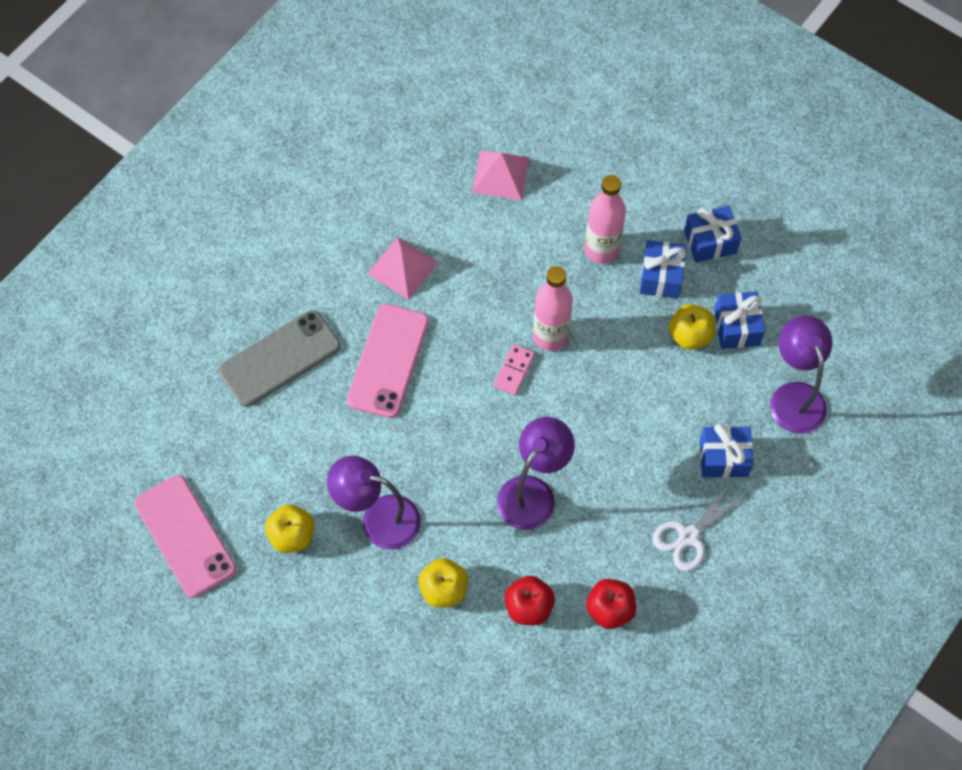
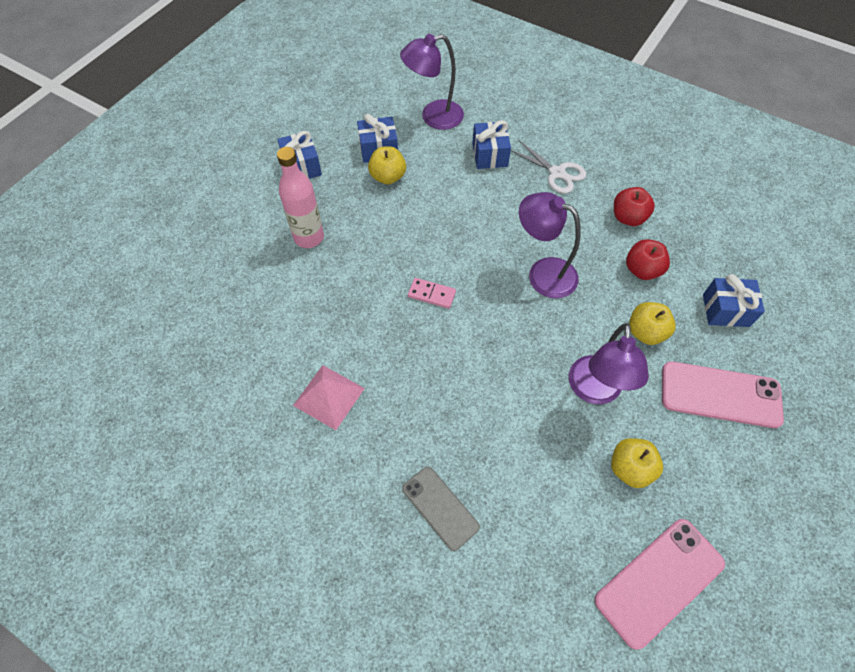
camera: 95 degrees left, 5 degrees down
(280, 358) = (440, 507): grey phone -> grey phone, size x0.65
(388, 361) = (432, 399): pink phone -> pink phone (720, 394)
(500, 175) = (226, 319): pink pyramid -> none
(550, 336) = (395, 269): pink bottle -> none
(661, 277) = (335, 196): blue gift -> blue gift (725, 310)

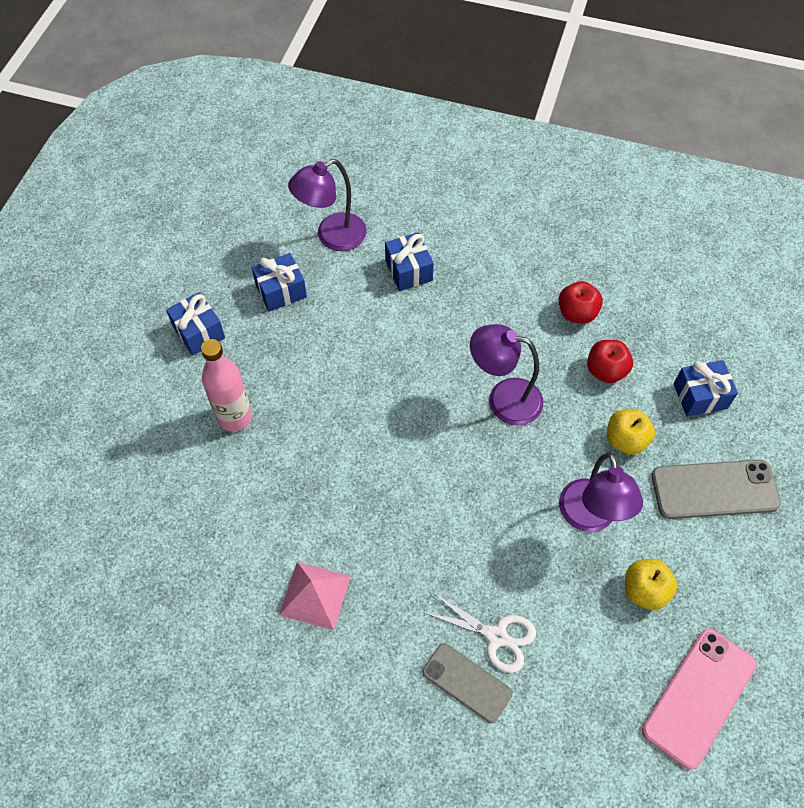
camera: 15 degrees left, 0 degrees up
(388, 177) = (302, 323): yellow apple -> none
(431, 294) = (391, 452): pink domino -> none
(557, 173) = (488, 277): white scissors -> white scissors (497, 637)
(720, 394) = (714, 489): pink phone -> grey phone

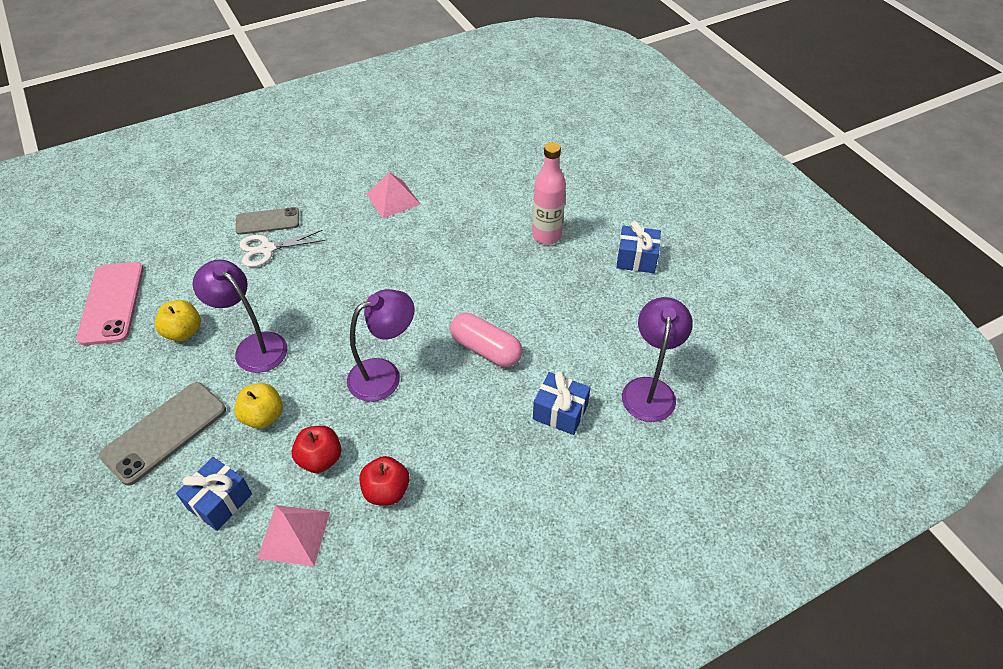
camera: 135 degrees right, 10 degrees down
(281, 291) = (626, 322): blue gift -> none
(406, 356) = (486, 349): none -> pink capsule
(661, 333) = (294, 534): none -> pink pyramid

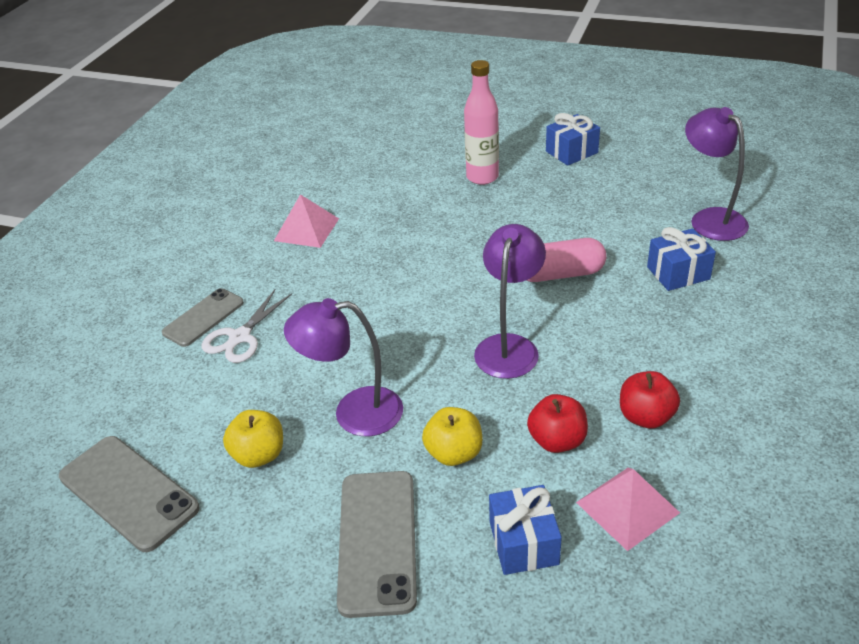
camera: 40 degrees left, 10 degrees down
(112, 303) = (128, 492): pink phone -> grey phone

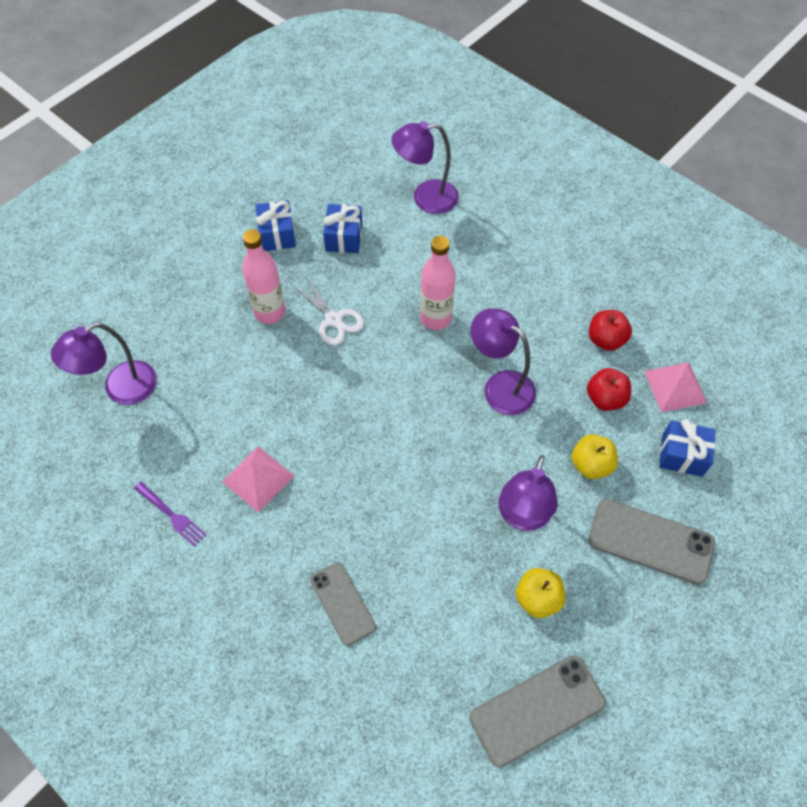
camera: 70 degrees left, 20 degrees up
(240, 337) = (387, 578): white scissors -> white scissors (333, 320)
(250, 200) = (171, 515): none -> purple fork
(351, 137) = (121, 389): none -> purple lamp
(560, 274) = (435, 318): pink capsule -> pink bottle
(678, 273) = (475, 249): blue gift -> blue gift (344, 237)

